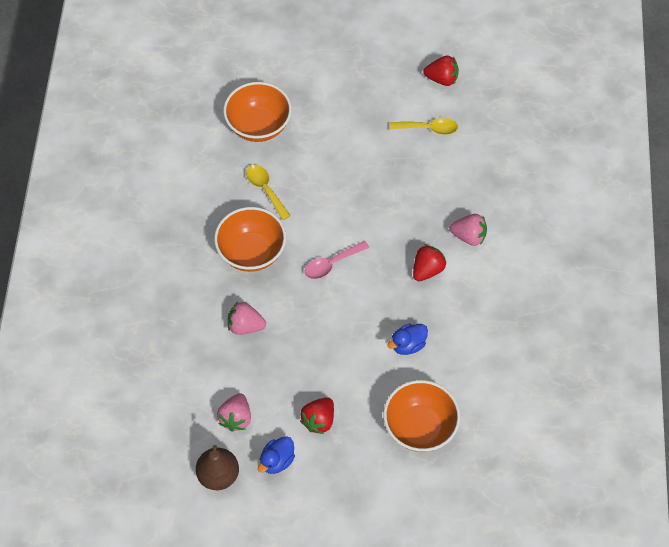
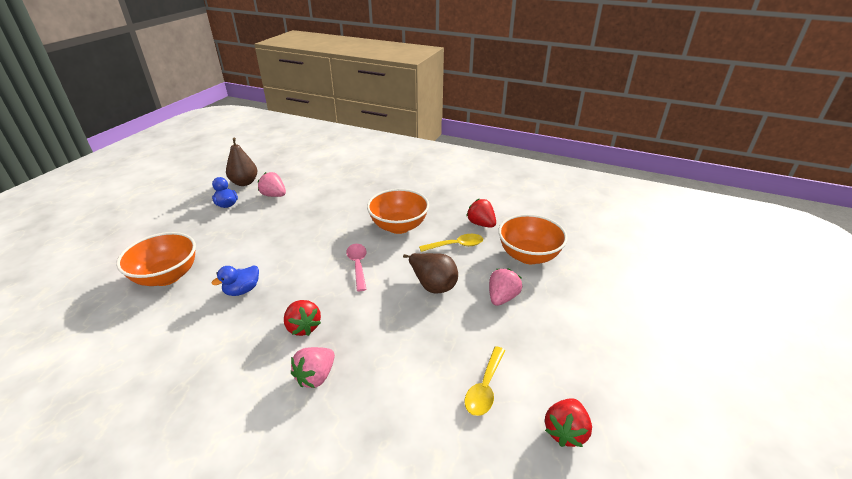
camera: 110 degrees right, 25 degrees down
(245, 326) = (338, 212): pink strawberry -> pink strawberry (502, 297)
(319, 420) = (233, 227): red strawberry -> red strawberry (481, 224)
(333, 192) = (432, 285): none -> brown pear
(408, 345) = (242, 290): blue duck -> blue duck turned 120 degrees counterclockwise

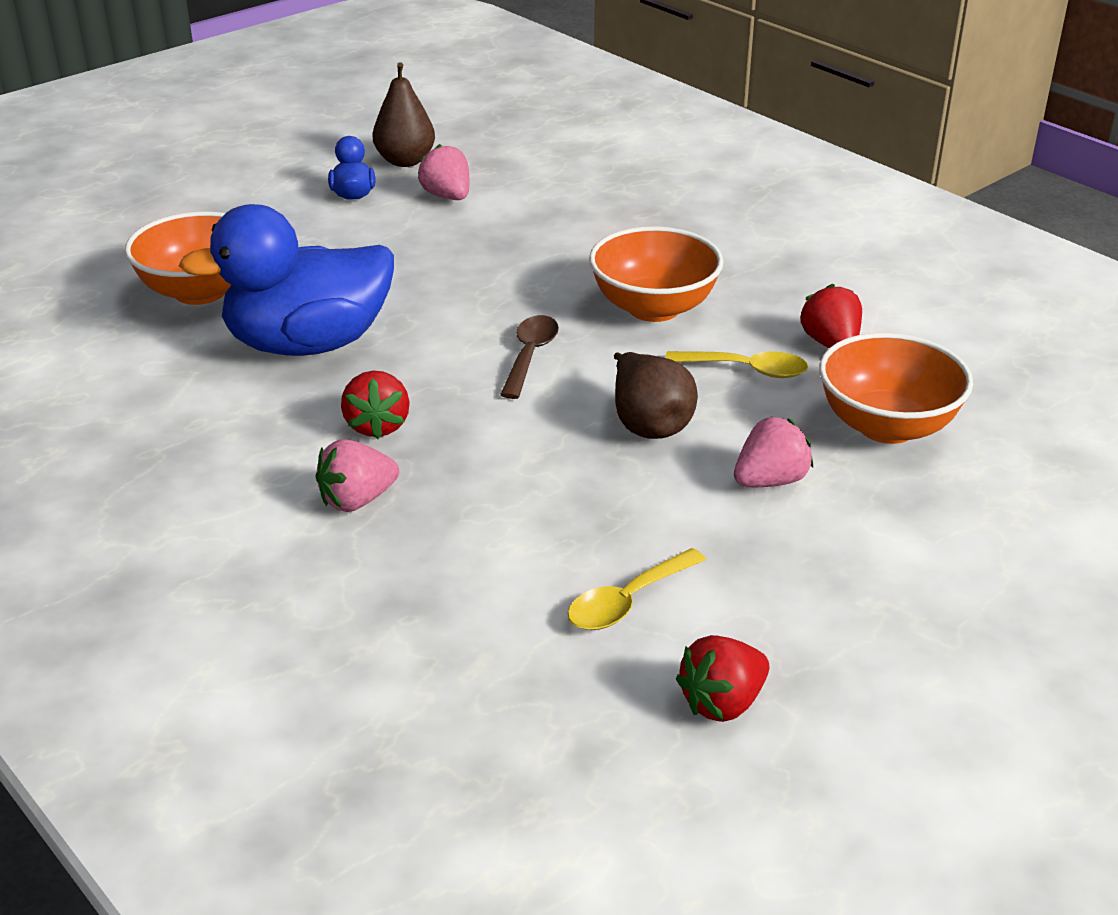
camera: 25 degrees right, 0 degrees up
(242, 290) = (308, 344): blue duck -> blue duck, size x2.37
(358, 265) = (530, 355): pink spoon -> brown spoon

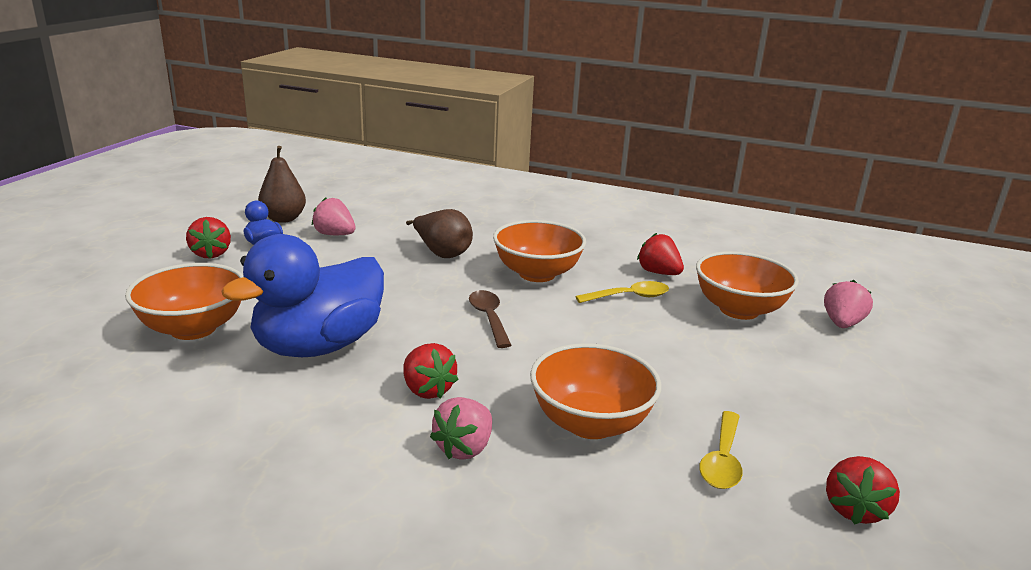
camera: 30 degrees left, 10 degrees down
(286, 197) = (211, 254): none -> red strawberry
(519, 515) = (590, 423): none -> orange bowl
(648, 424) = (608, 341): brown pear -> brown pear (442, 253)
(770, 481) = (715, 357): pink strawberry -> pink strawberry (842, 323)

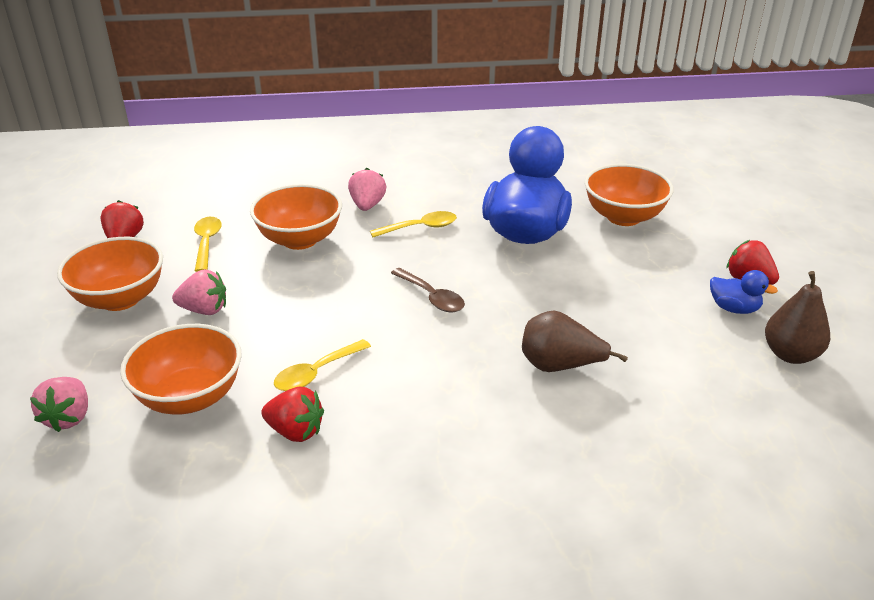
camera: 155 degrees right, 10 degrees up
(334, 234) = (700, 350): pink strawberry -> pink strawberry (204, 310)
(427, 390) = (420, 228): red strawberry -> yellow spoon
(537, 274) = (433, 372): orange bowl -> orange bowl (120, 299)

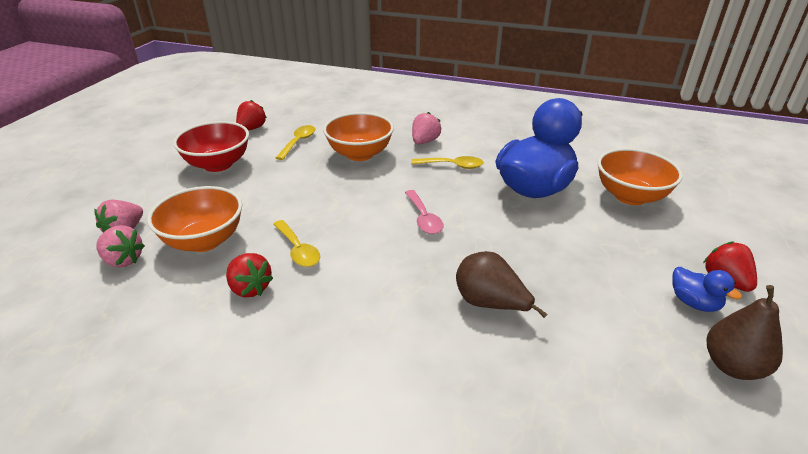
camera: 25 degrees right, 0 degrees up
(120, 299) = (218, 164): orange bowl -> red bowl
(204, 310) = (261, 185): pink strawberry -> pink strawberry (123, 260)
(316, 373) = (298, 250): yellow spoon -> yellow spoon turned 105 degrees counterclockwise
(432, 297) = (424, 218): brown spoon -> pink spoon

